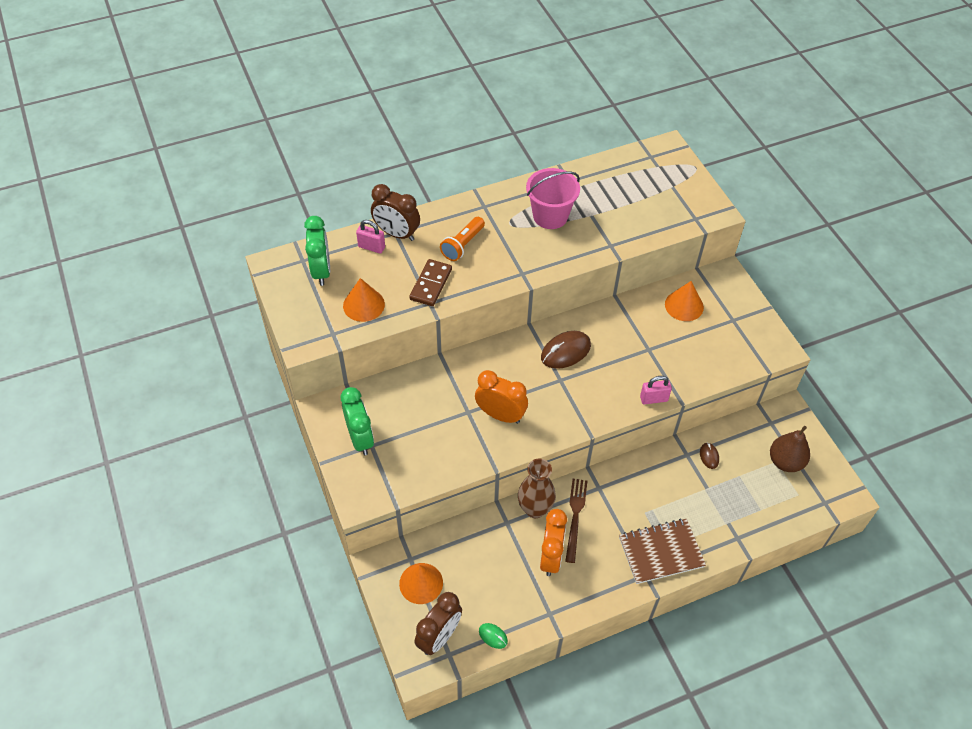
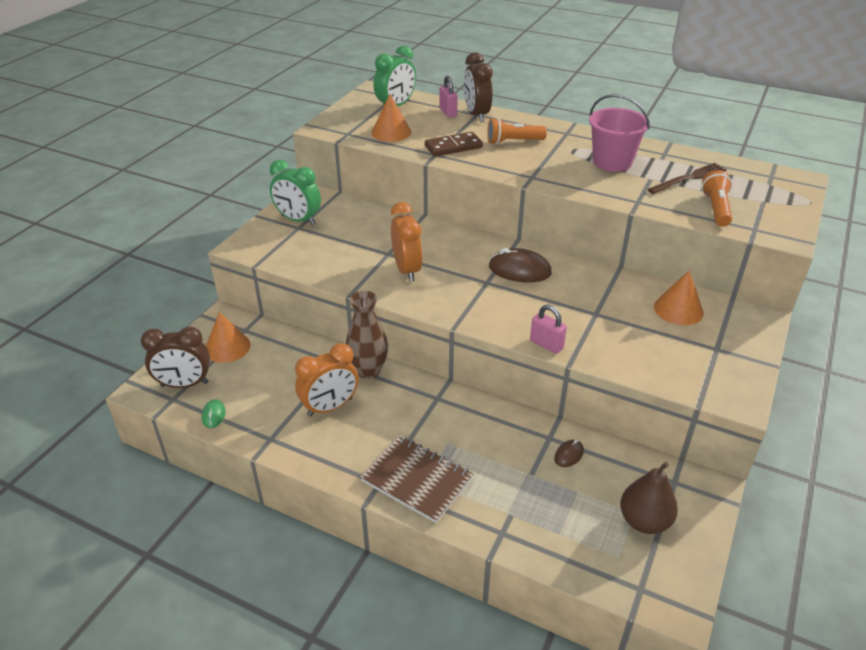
camera: 50 degrees right, 15 degrees down
(360, 438) = (298, 220): green clock -> green clock turned 90 degrees clockwise
(575, 516) = (389, 399): brown fork -> brown fork (689, 178)
(657, 216) = (716, 209): none -> orange flashlight

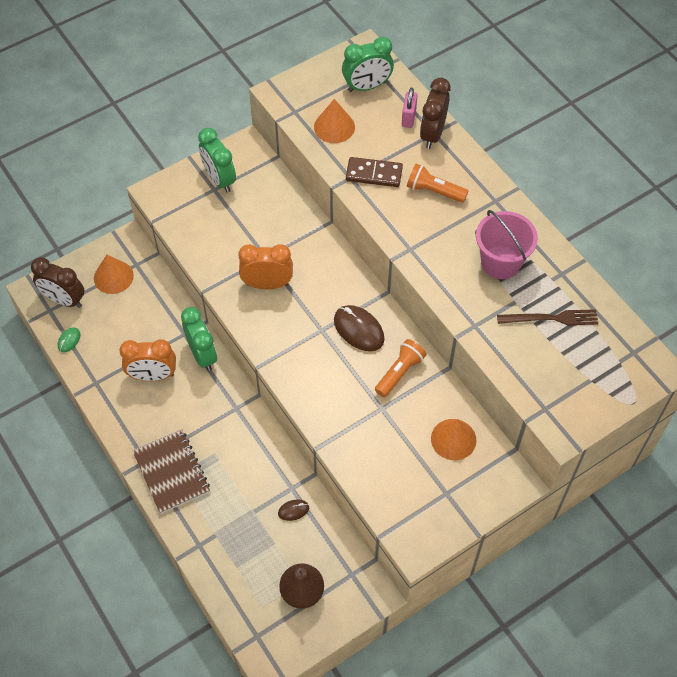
camera: 30 degrees right, 20 degrees up
(368, 371) = (202, 355): brown vase -> green clock
(407, 270) = (267, 284): orange clock -> orange clock turned 105 degrees counterclockwise
(546, 344) = (316, 419): pink padlock -> none
(716, 209) = (536, 368): orange flashlight -> orange flashlight (400, 372)

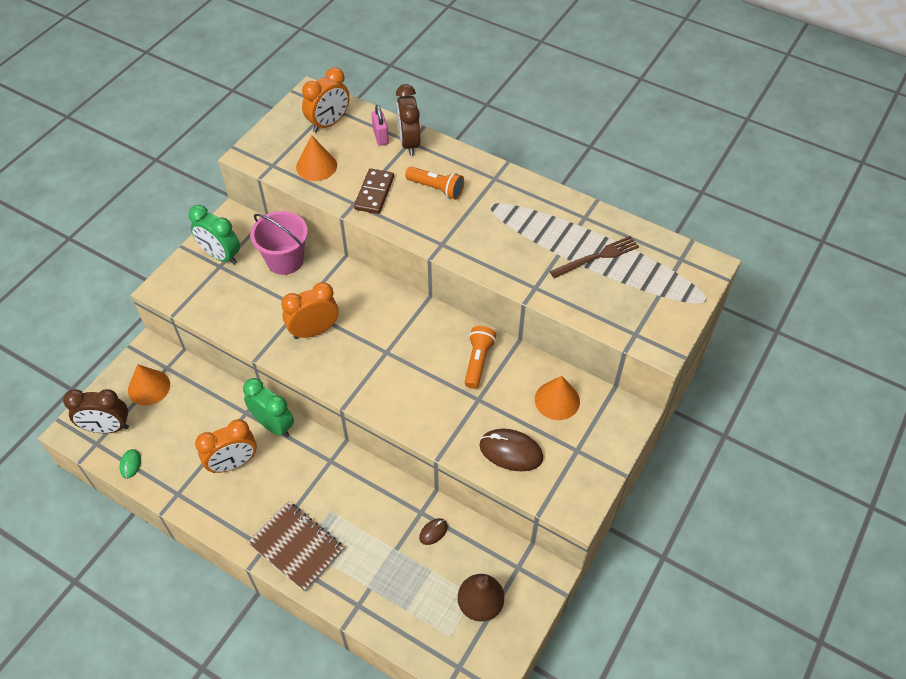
camera: 25 degrees left, 5 degrees down
(358, 329) = (421, 339): brown mouse -> brown mouse (511, 451)
(367, 86) = (329, 123): green clock -> orange clock
(374, 174) = (374, 193): brown domino -> brown domino turned 60 degrees counterclockwise
(434, 191) = (436, 189): orange flashlight -> orange flashlight turned 150 degrees counterclockwise
(501, 262) = (528, 227): pink bucket -> pink bucket (285, 260)

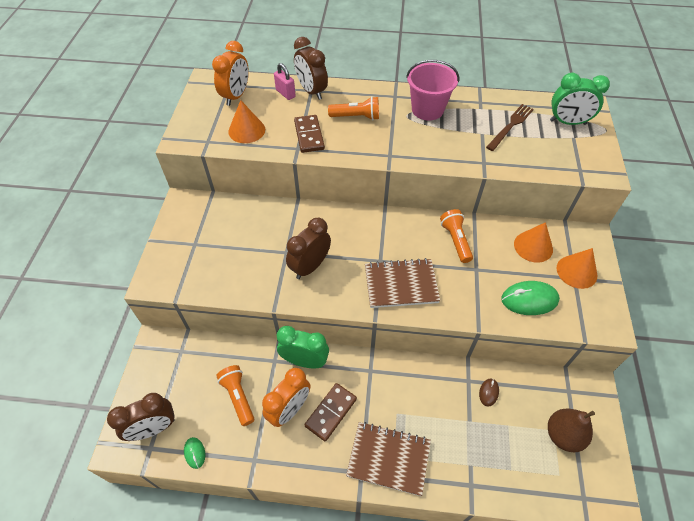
camera: 25 degrees left, 0 degrees up
(149, 387) = (174, 375): orange cone -> orange cone (576, 271)
(194, 432) = (238, 397): none -> orange flashlight
(221, 255) = (190, 235): green clock -> green clock (567, 122)
(269, 483) = (331, 412): none -> brown domino
(285, 260) = (250, 219): pink bucket -> pink bucket (427, 109)
(314, 331) = (310, 266): orange clock -> brown clock
(390, 384) = (401, 285): none -> brown notebook
(511, 451) = (529, 300): brown mouse -> green mouse

